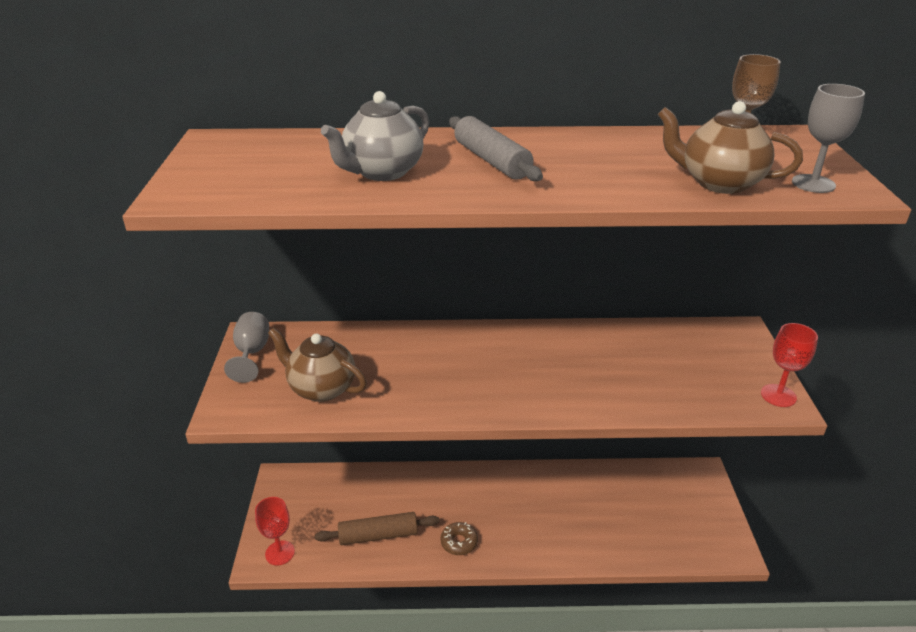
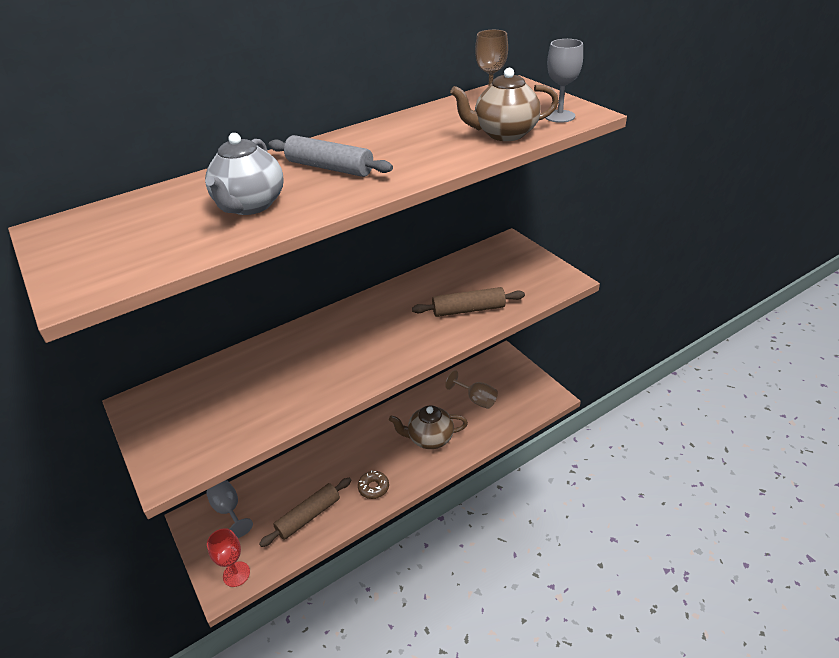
camera: 30 degrees left, 5 degrees up
(252, 353) = (148, 417): grey goblet -> grey goblet (229, 510)
(321, 388) = (238, 416): brown teapot -> brown teapot (429, 438)
(631, 386) = (468, 309): none -> brown rolling pin
(635, 506) = (476, 399): none -> brown goblet
(778, 395) = (560, 276): red goblet -> none

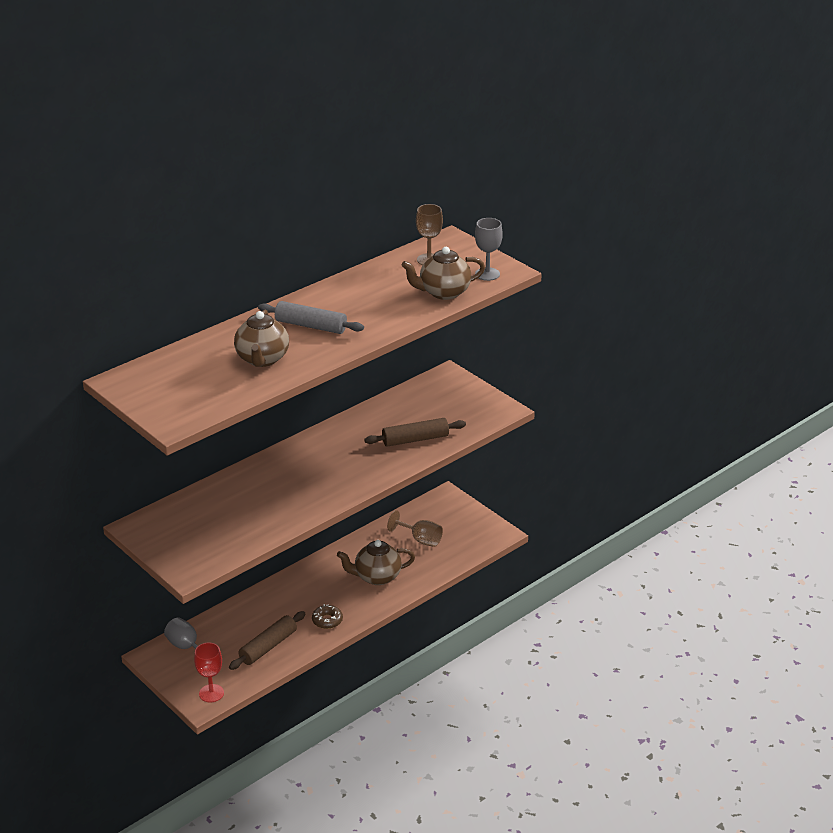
camera: 10 degrees left, 5 degrees down
(250, 206) = (262, 359): grey teapot -> brown teapot

